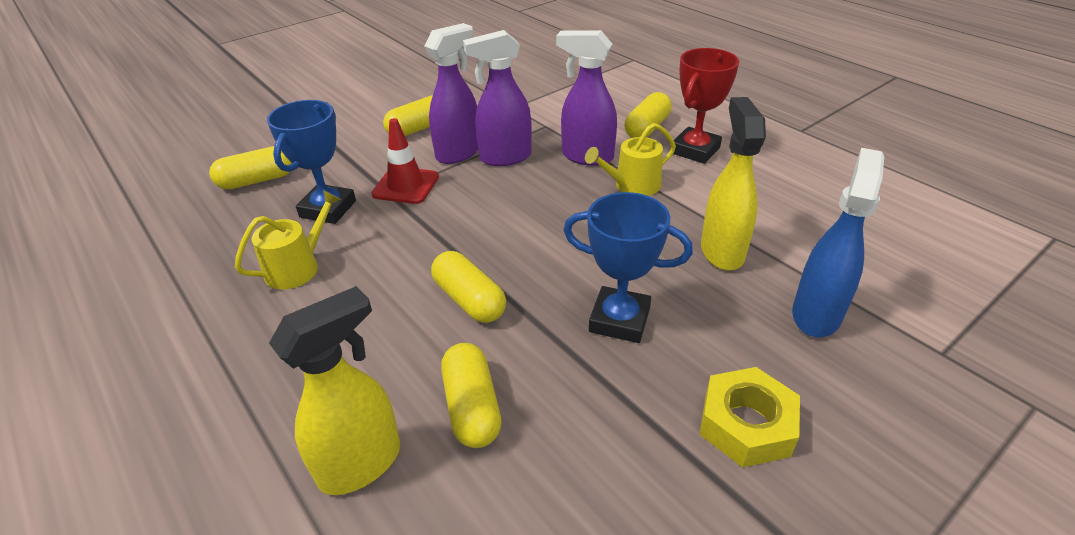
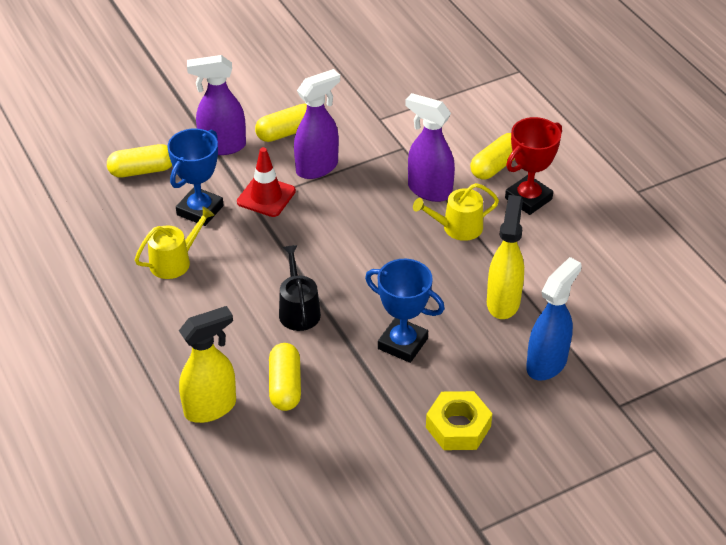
camera: 10 degrees right, 5 degrees up
(469, 300) = (298, 310): yellow capsule -> black watering can
(504, 157) = (356, 179): purple spray bottle -> purple spray bottle (222, 146)

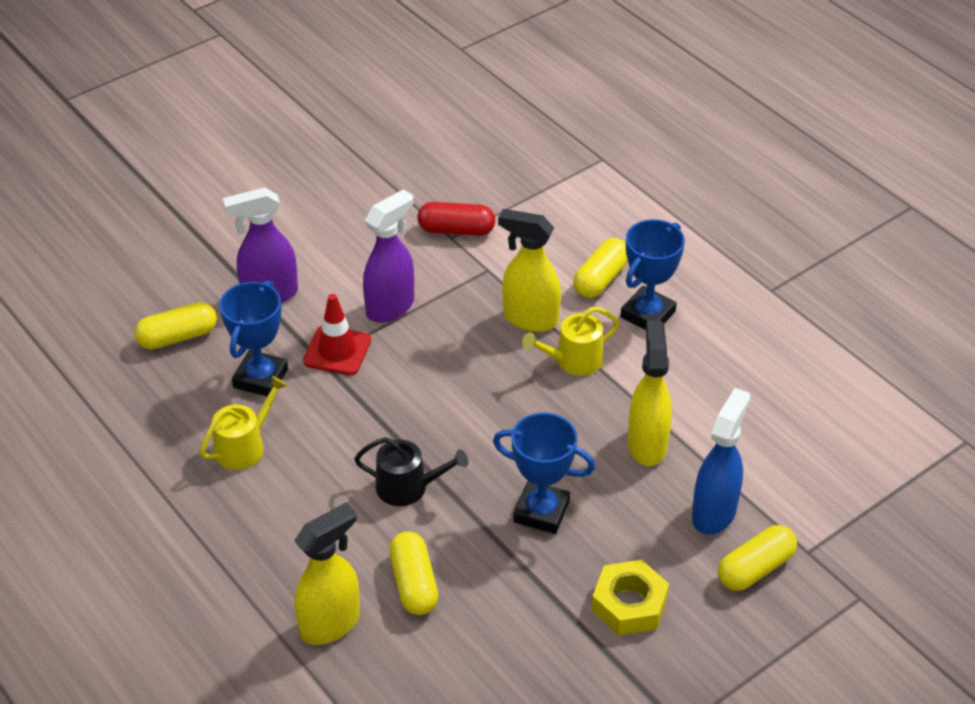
camera: 10 degrees left, 0 degrees up
(286, 132) = (343, 267): yellow capsule -> yellow capsule (755, 569)
(298, 310) = (408, 487): black watering can -> black watering can turned 120 degrees clockwise
(385, 114) = (456, 230): none -> red capsule
(429, 190) = (529, 319): purple spray bottle -> yellow spray bottle
(528, 199) = (647, 314): red trophy -> blue trophy

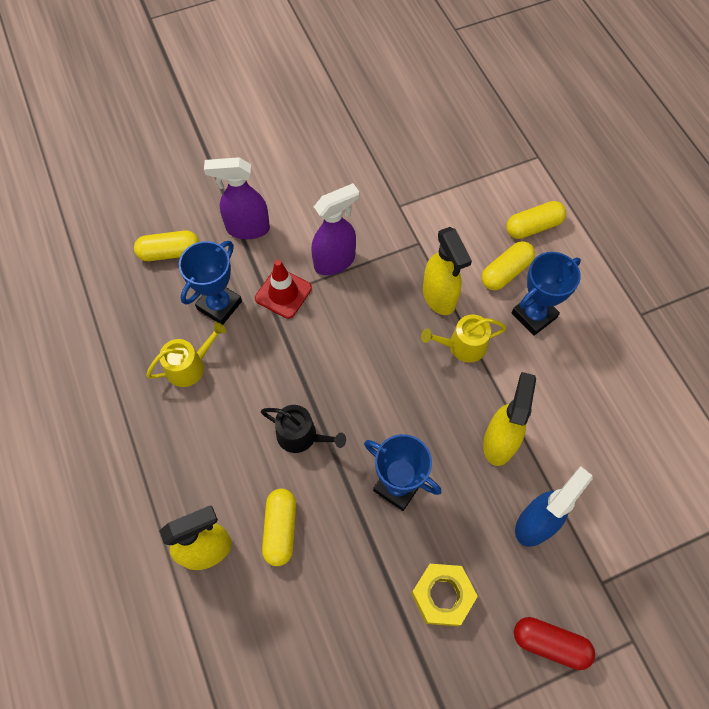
camera: 15 degrees right, 20 degrees up
(456, 230) = (405, 200): red capsule -> red capsule (550, 643)
(529, 319) = (439, 297): yellow spray bottle -> yellow spray bottle turned 150 degrees counterclockwise
(755, 569) = (554, 588): yellow capsule -> yellow capsule (533, 227)

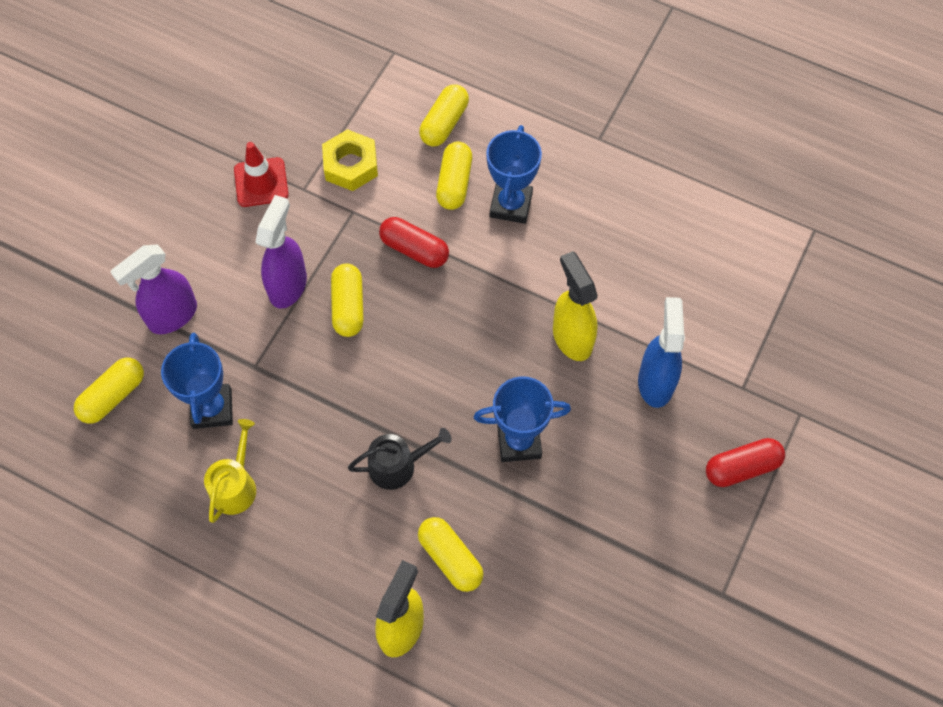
camera: 40 degrees left, 0 degrees up
(283, 293) = (265, 351): red traffic cone -> red traffic cone (261, 182)
(362, 303) = (348, 306): none -> yellow capsule
(439, 297) = (414, 249): yellow spray bottle -> red capsule
(442, 596) = (630, 500): yellow nut -> yellow nut (350, 165)
(462, 346) = (472, 278): yellow watering can -> none

